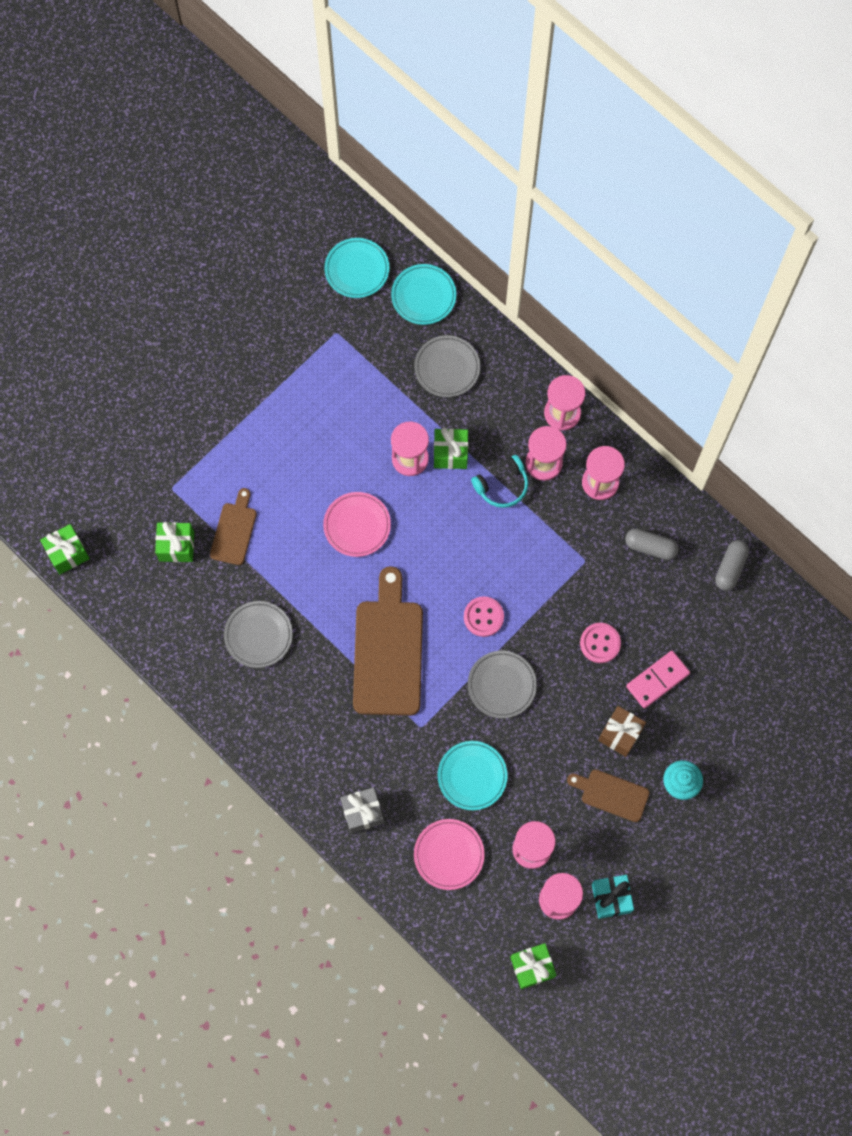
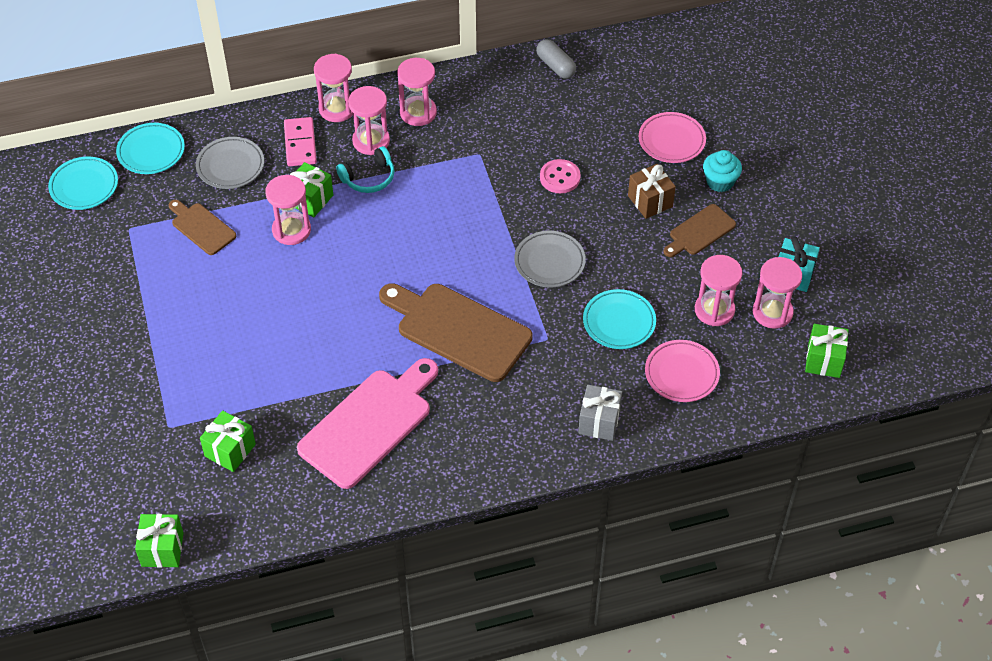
camera: 60 degrees left, 20 degrees down
(234, 530) = (252, 395): brown cutting board -> brown cutting board (201, 227)
(258, 635) = (369, 424): grey plate -> pink cutting board
(357, 525) = (322, 298): pink plate -> pink plate (671, 141)
(483, 617) = (478, 246): pink button -> none
(502, 486) = (369, 178): turquoise headphones -> turquoise headphones turned 60 degrees clockwise
(650, 547) = (499, 106): grey capsule -> none
(657, 680) = (619, 155): pink domino -> pink domino (300, 144)

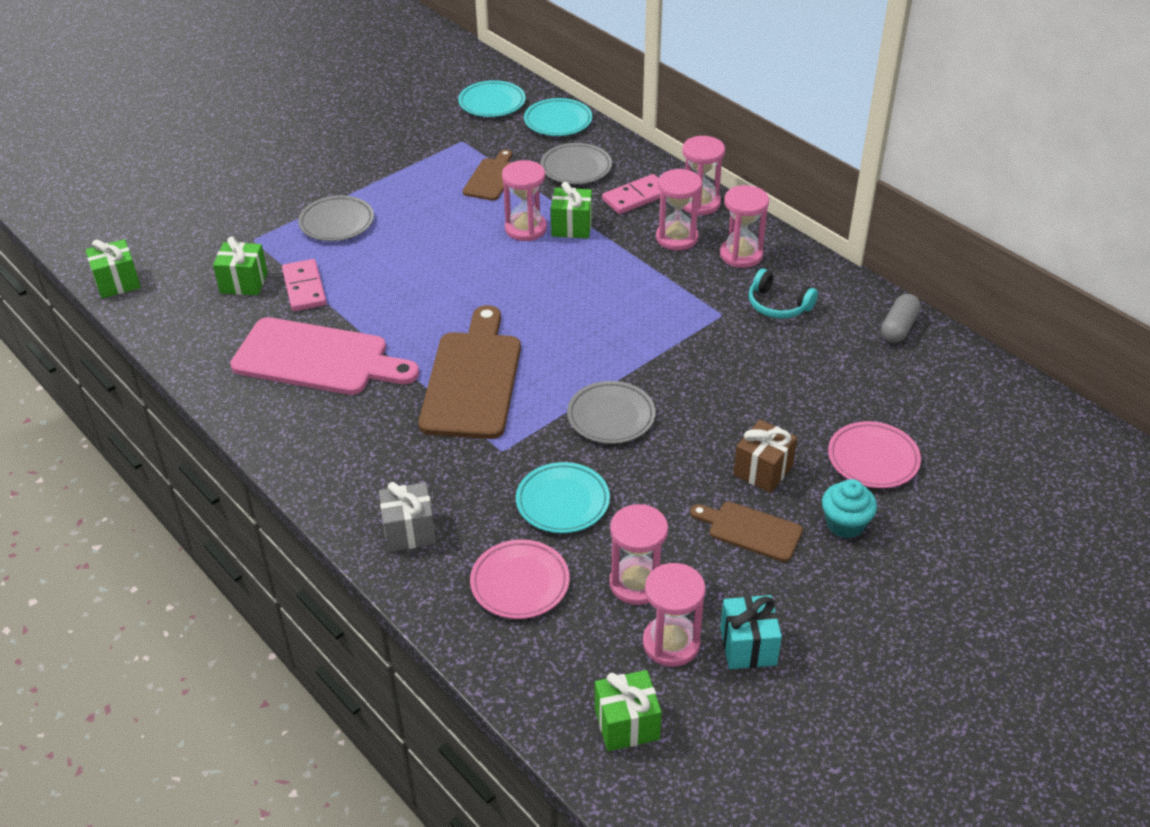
camera: 65 degrees right, 10 degrees down
(188, 357) = (337, 223): none -> grey plate
(268, 407) = (304, 288): none -> pink domino
(369, 178) = (628, 253): turquoise headphones -> turquoise headphones (778, 305)
(560, 177) = (738, 385): pink button -> none

